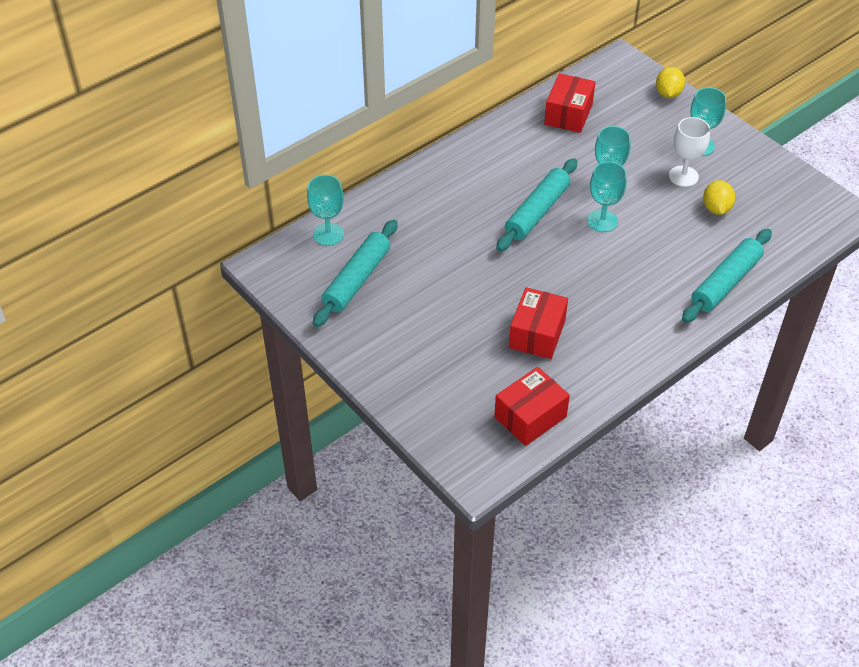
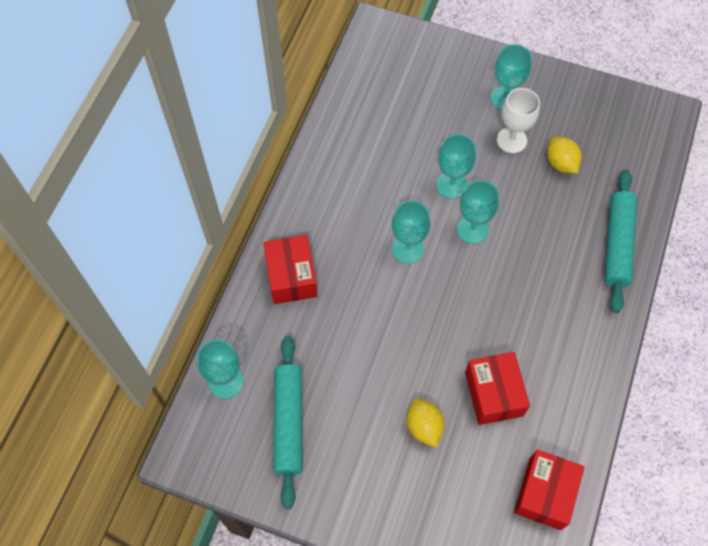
camera: 30 degrees left, 15 degrees up
(537, 212) = (408, 249): turquoise rolling pin -> turquoise goblet
(568, 114) = (367, 117): red box -> red box (291, 276)
(668, 93) = (441, 49): yellow lemon -> yellow lemon (424, 427)

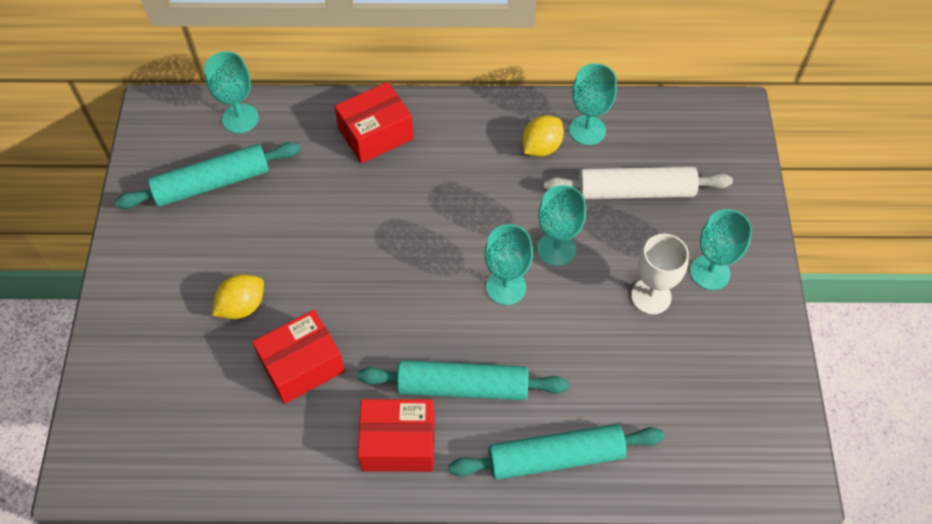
camera: 70 degrees right, 5 degrees down
(408, 249) = (452, 229): turquoise goblet -> turquoise goblet (587, 130)
(420, 116) = (635, 191): none -> white rolling pin
(545, 493) = (196, 451): red box -> red box (398, 443)
(546, 285) = (462, 387): none -> turquoise rolling pin
(561, 163) = (644, 360): yellow lemon -> yellow lemon (541, 147)

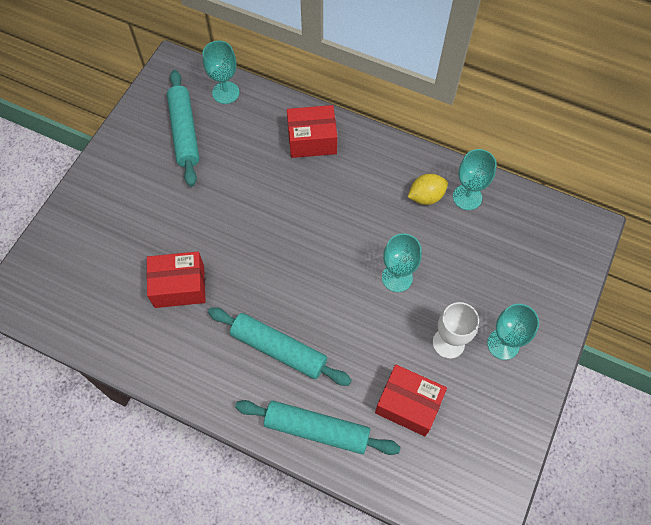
camera: 25 degrees right, 5 degrees up
(212, 183) = (184, 132): turquoise rolling pin -> turquoise rolling pin turned 75 degrees clockwise
(242, 306) = (161, 227): yellow lemon -> none
(398, 443) = (215, 369): red box -> red box (408, 404)
(506, 287) = (346, 290): turquoise goblet -> none
(635, 191) = (479, 258): white rolling pin -> none

